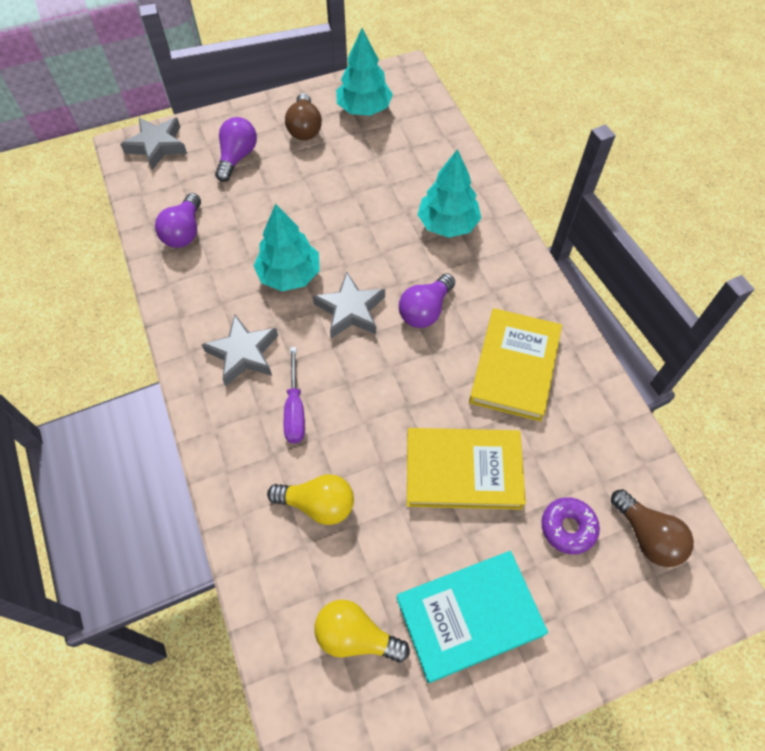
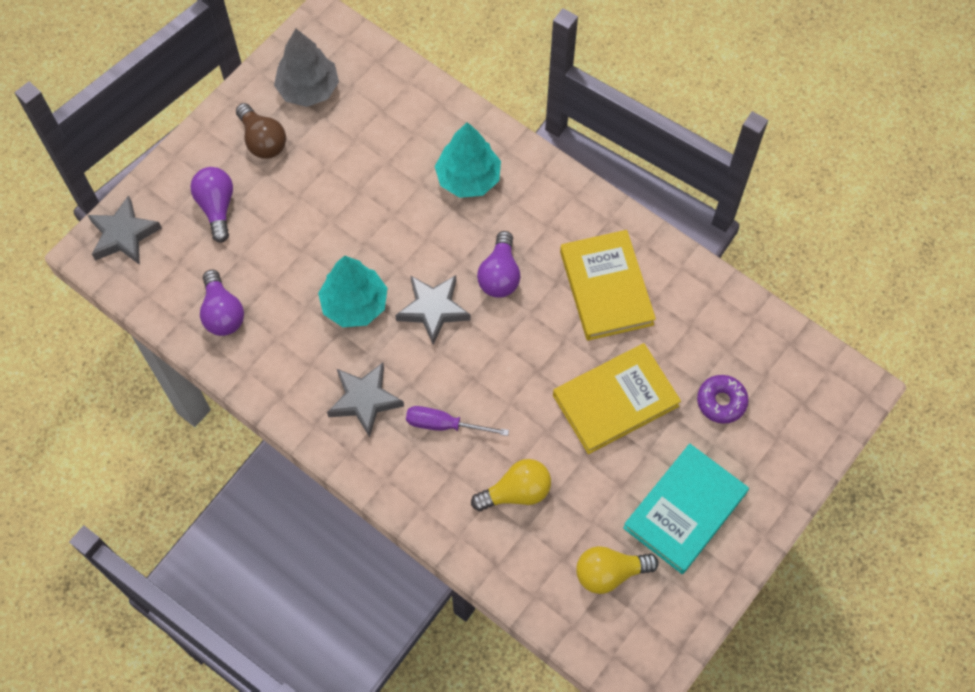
camera: 30 degrees left, 5 degrees up
(295, 409) = (444, 425): purple screwdriver -> purple screwdriver turned 135 degrees clockwise
(364, 109) = (308, 89): turquoise tree -> grey tree
(647, 536) = (783, 375): brown light bulb -> none

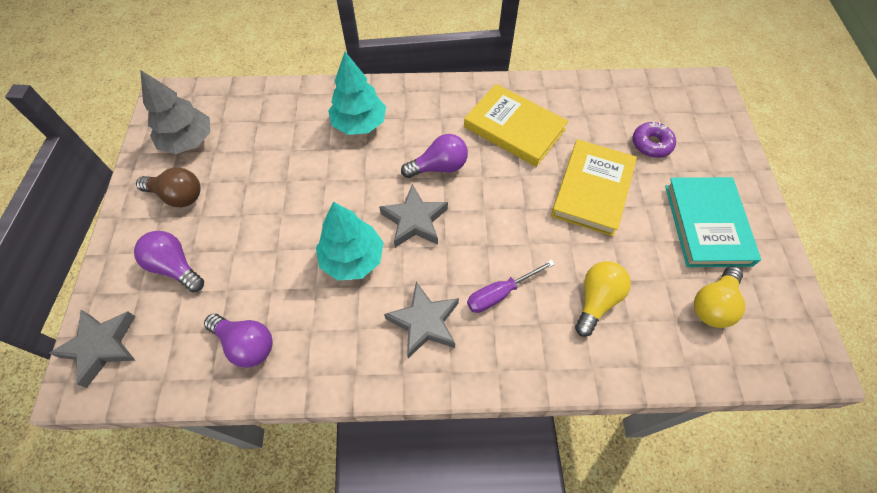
camera: 40 degrees left, 5 degrees down
(500, 275) = (439, 167): purple light bulb -> purple light bulb turned 75 degrees counterclockwise

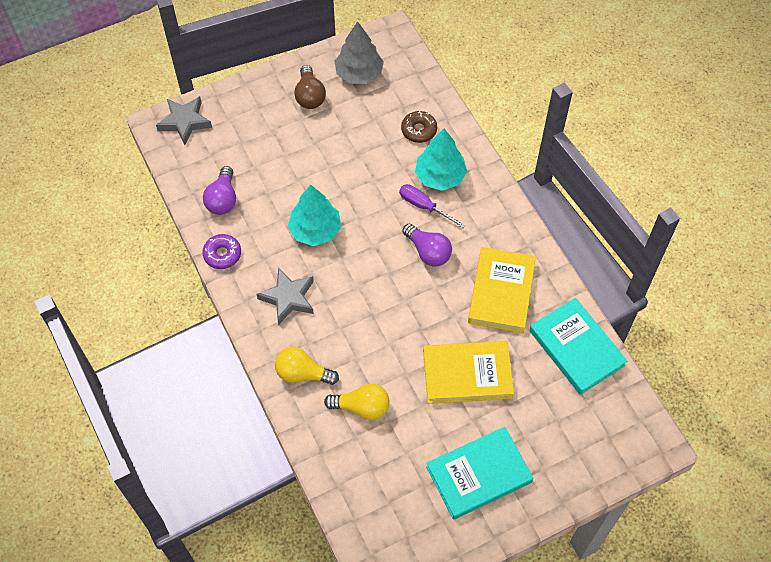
camera: 65 degrees right, 0 degrees up
(175, 267) = (256, 128): purple light bulb -> none
(295, 119) = (419, 130): none -> brown donut
(414, 220) = (368, 256): grey star -> none
(500, 293) = (335, 338): purple screwdriver -> purple screwdriver (424, 206)
(597, 99) = (576, 348): none -> turquoise book
(651, 144) = (546, 408): purple donut -> purple donut (222, 254)
(713, 304) = (400, 494): yellow light bulb -> yellow light bulb (303, 373)

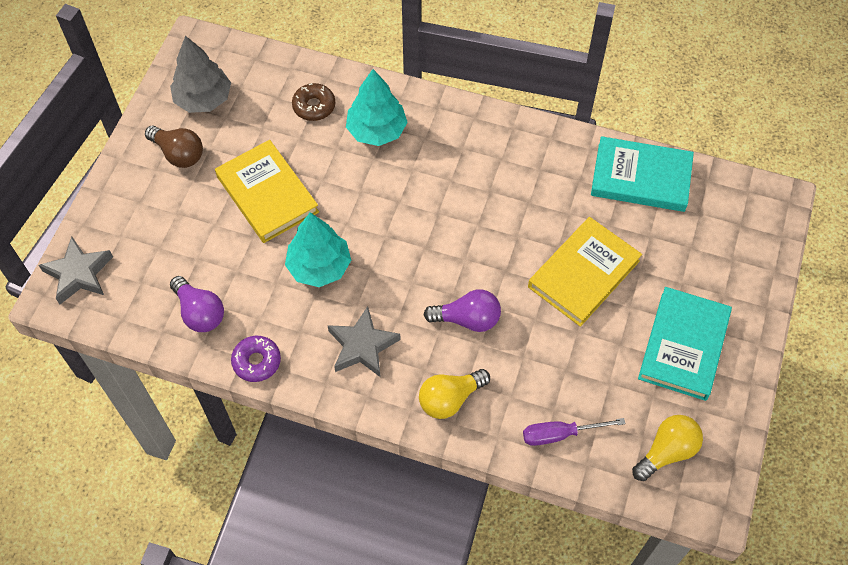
camera: 45 degrees left, 0 degrees up
(362, 407) = (532, 380): yellow light bulb -> yellow light bulb (666, 451)
(424, 206) = (392, 167): purple screwdriver -> purple screwdriver (560, 434)
(428, 252) = (438, 202): purple light bulb -> purple light bulb (467, 319)
(501, 292) = (534, 183): yellow book -> yellow book (267, 194)

